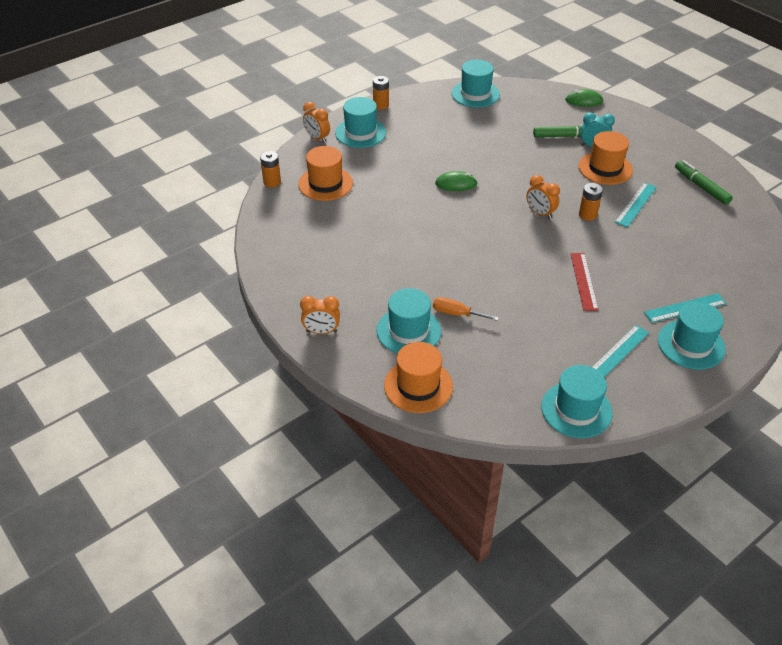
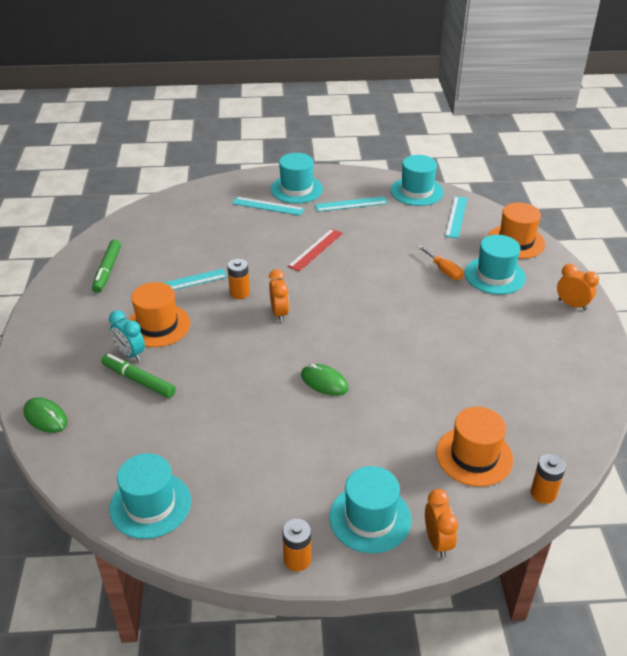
camera: 145 degrees left, 5 degrees down
(502, 391) = (456, 217): none -> turquoise ruler

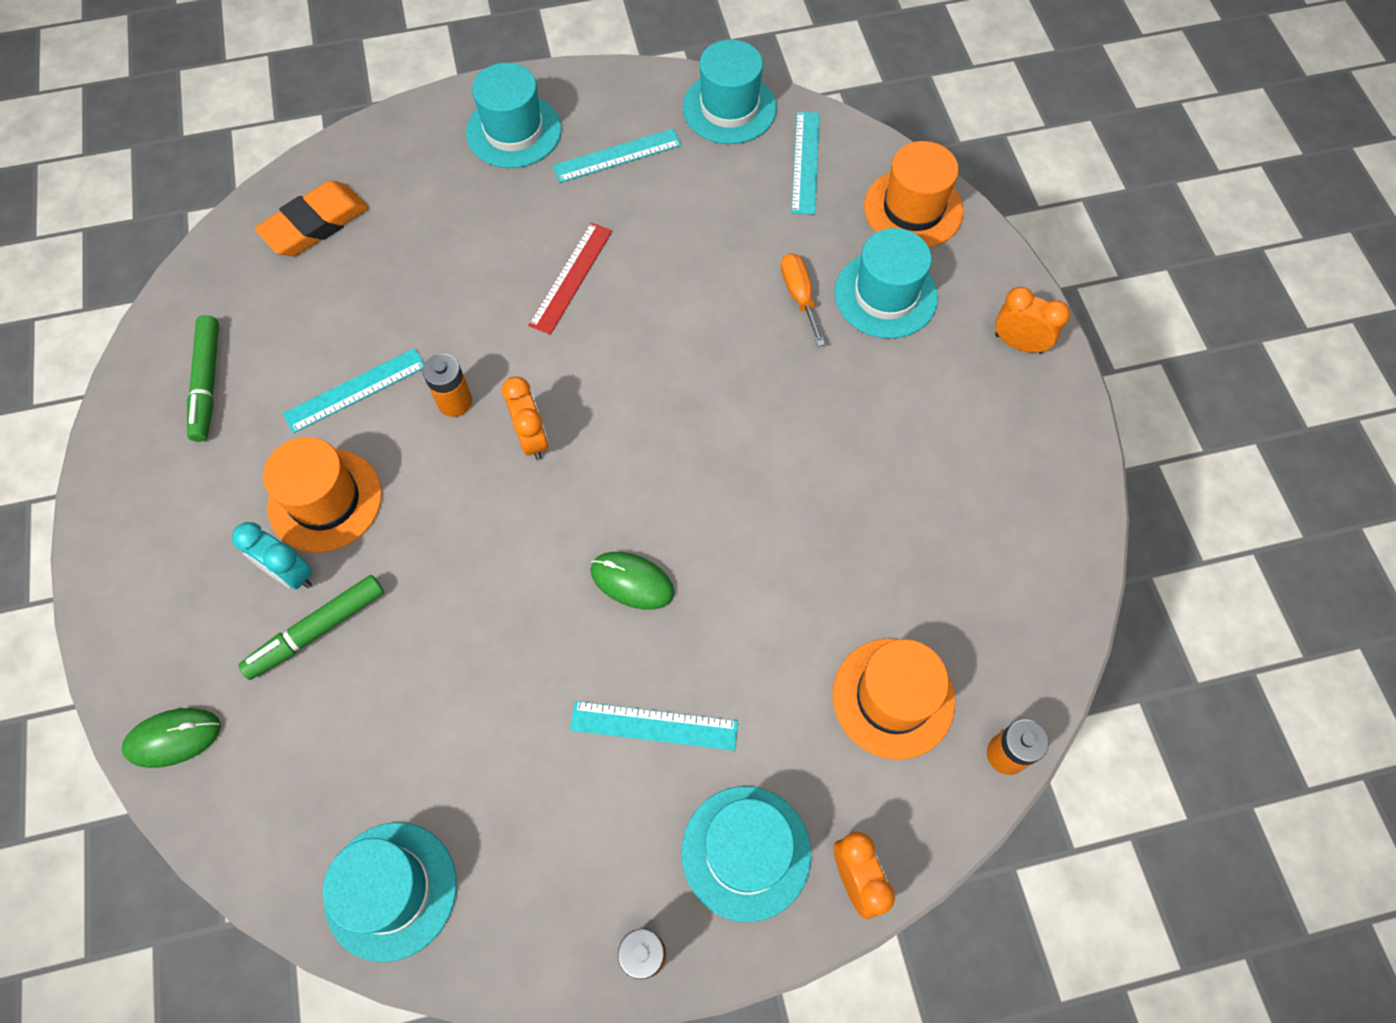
camera: 10 degrees left, 25 degrees up
(45, 417) = (173, 738): green mouse -> green mouse turned 45 degrees counterclockwise
(138, 380) = (317, 630): green marker -> green marker turned 60 degrees counterclockwise
(182, 214) = (315, 224): none -> orange eraser
(268, 206) = (469, 181): turquoise ruler -> turquoise ruler (654, 726)
(444, 271) = (799, 296): orange screwdriver -> orange screwdriver turned 150 degrees counterclockwise

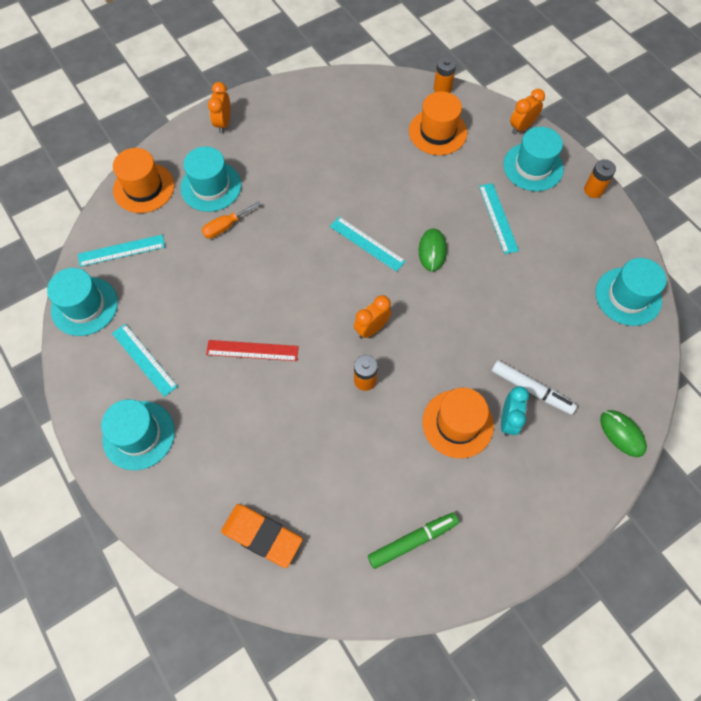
camera: 110 degrees left, 0 degrees up
(317, 630) = (531, 389): green marker -> white marker
(355, 390) = (380, 442): turquoise ruler -> turquoise ruler (367, 243)

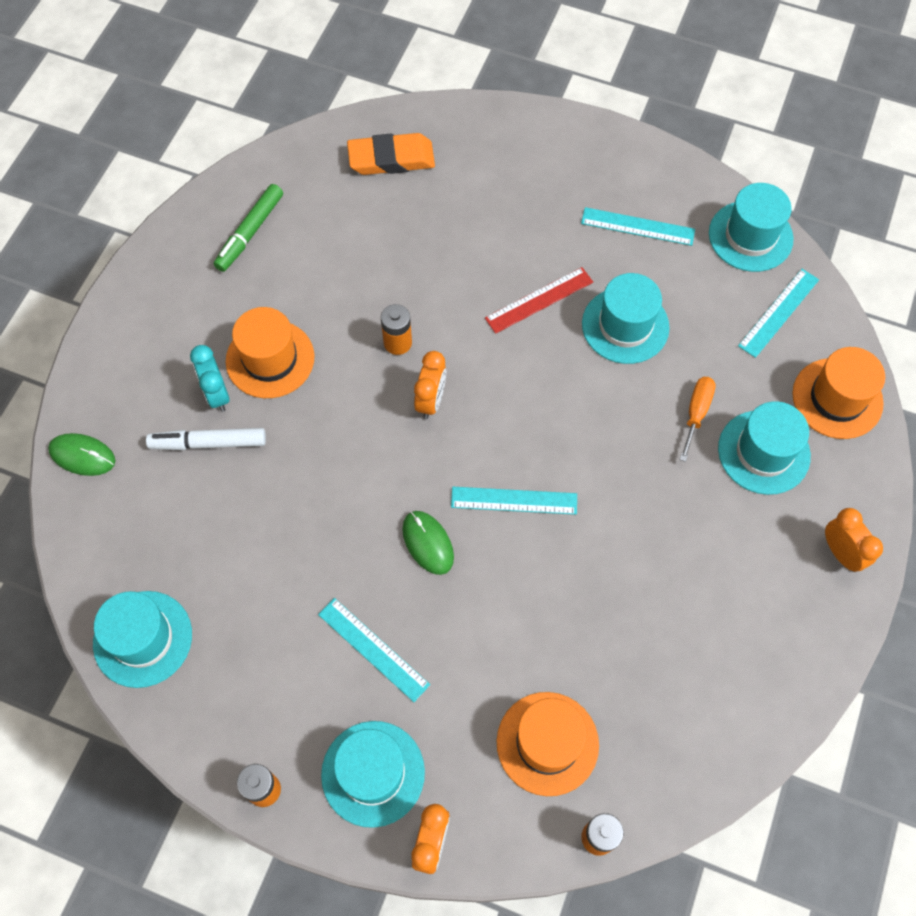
camera: 145 degrees right, 0 degrees up
(139, 435) = (575, 165): turquoise hat -> turquoise hat (625, 325)

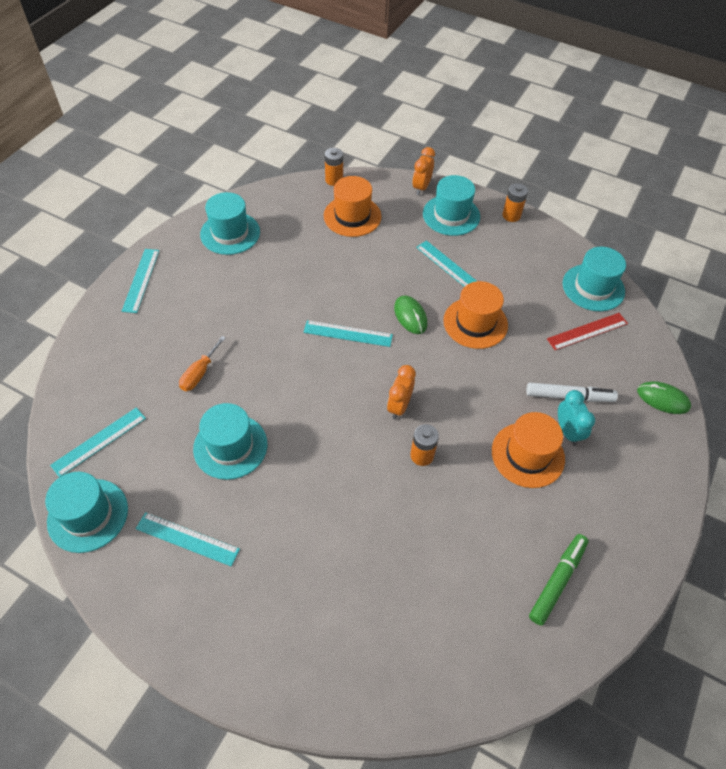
camera: 175 degrees left, 10 degrees down
(391, 159) = (416, 654): orange eraser -> none
(539, 300) = (296, 477): red ruler -> red ruler (587, 331)
(763, 452) = (162, 342): turquoise hat -> turquoise hat (230, 233)
(837, 398) = (89, 371): orange hat -> orange hat (475, 323)
(841, 553) = (141, 280): orange clock -> turquoise ruler

